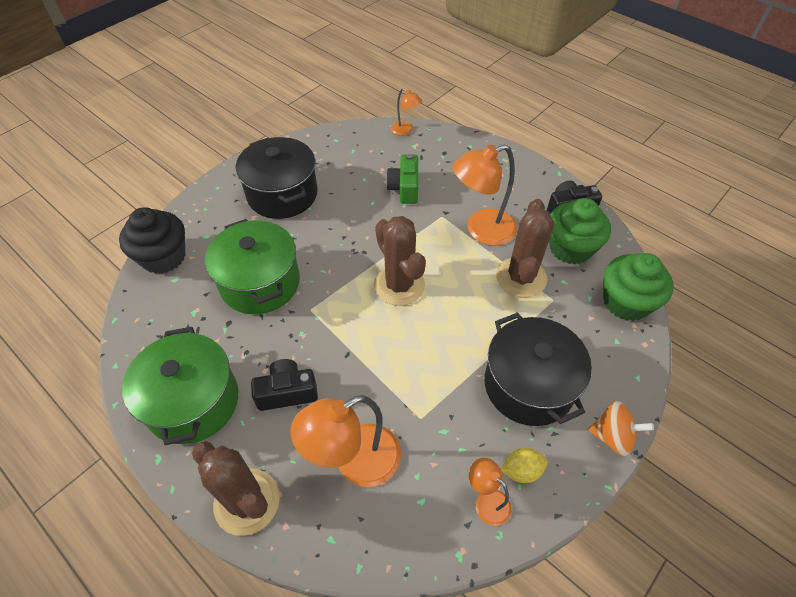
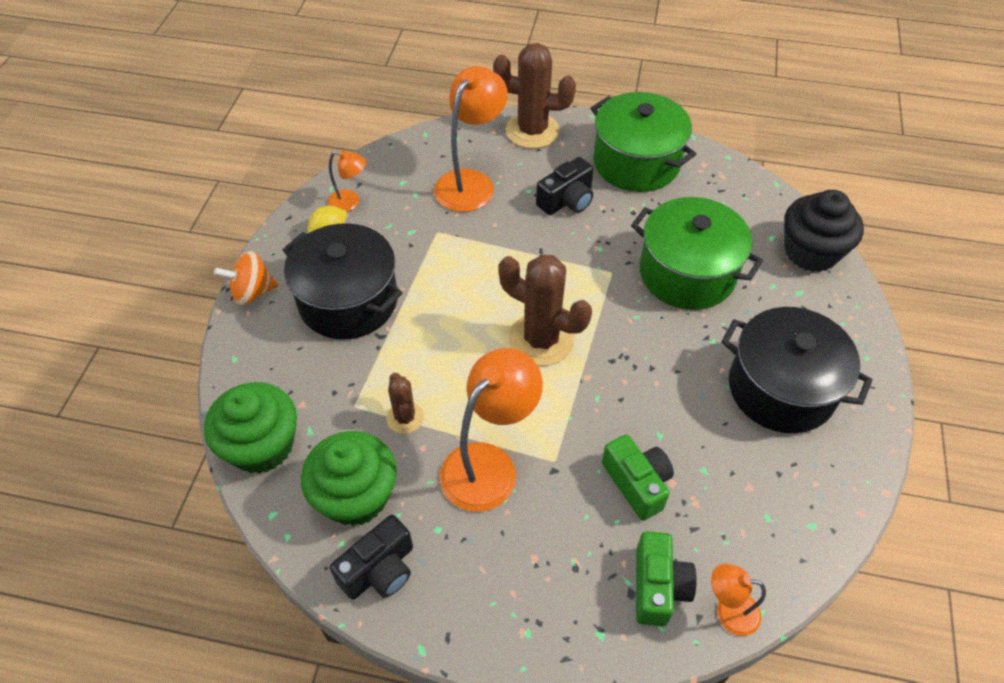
camera: 150 degrees right, 0 degrees up
(429, 149) = (658, 586): none -> green camera
(521, 277) = (405, 417): brown cactus -> brown cactus, size x0.54

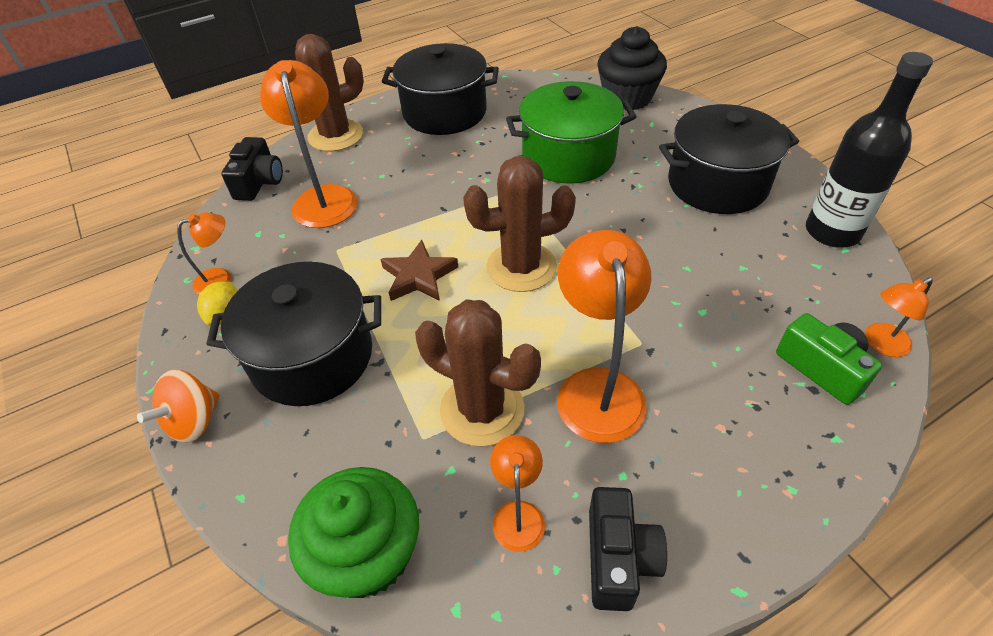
camera: 40 degrees left, 5 degrees down
(356, 496) = (518, 514): green cupcake -> orange lamp
(405, 417) = (482, 410): brown cactus -> brown cactus, size x1.87
(467, 293) = (419, 276): none -> brown star
(567, 200) = (422, 164): black camera -> black camera (259, 182)
(636, 163) = (444, 112): green pot -> black pot
(637, 483) = (715, 311): green camera -> none
(822, 504) = (832, 232): none -> black bottle

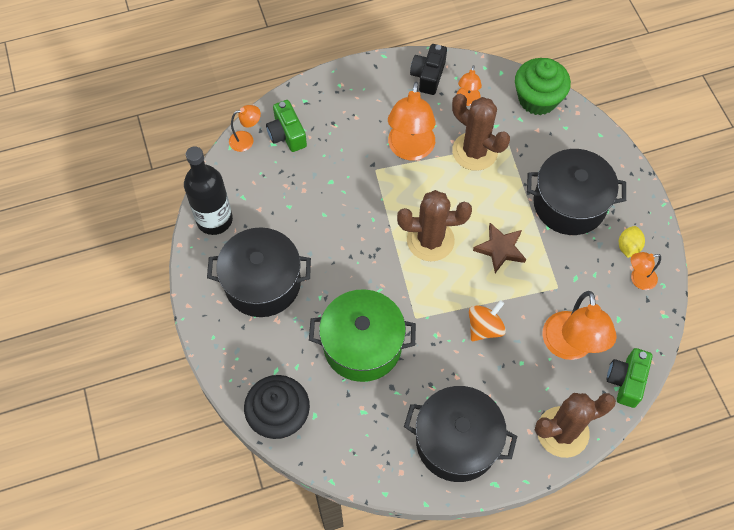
camera: 170 degrees left, 15 degrees up
(194, 421) = (633, 179): orange spinning top -> orange spinning top (484, 328)
(259, 182) = (626, 381): black camera -> green camera

